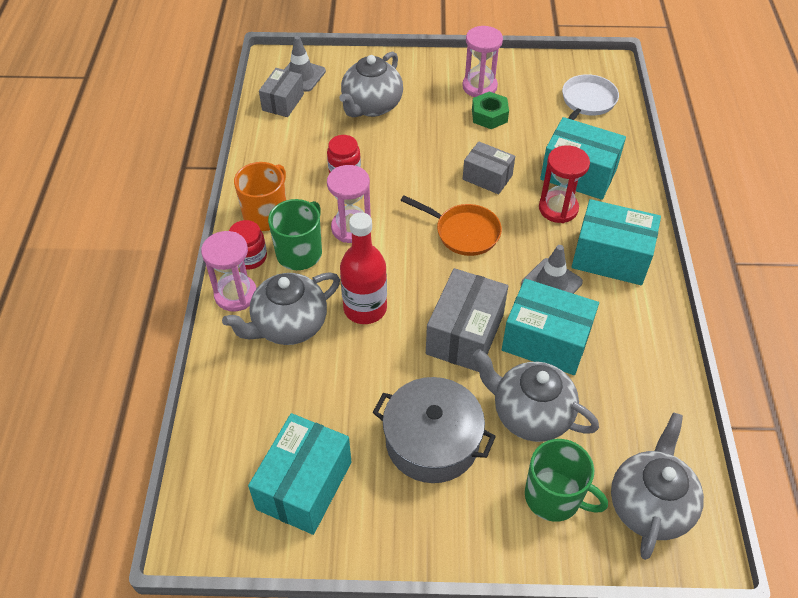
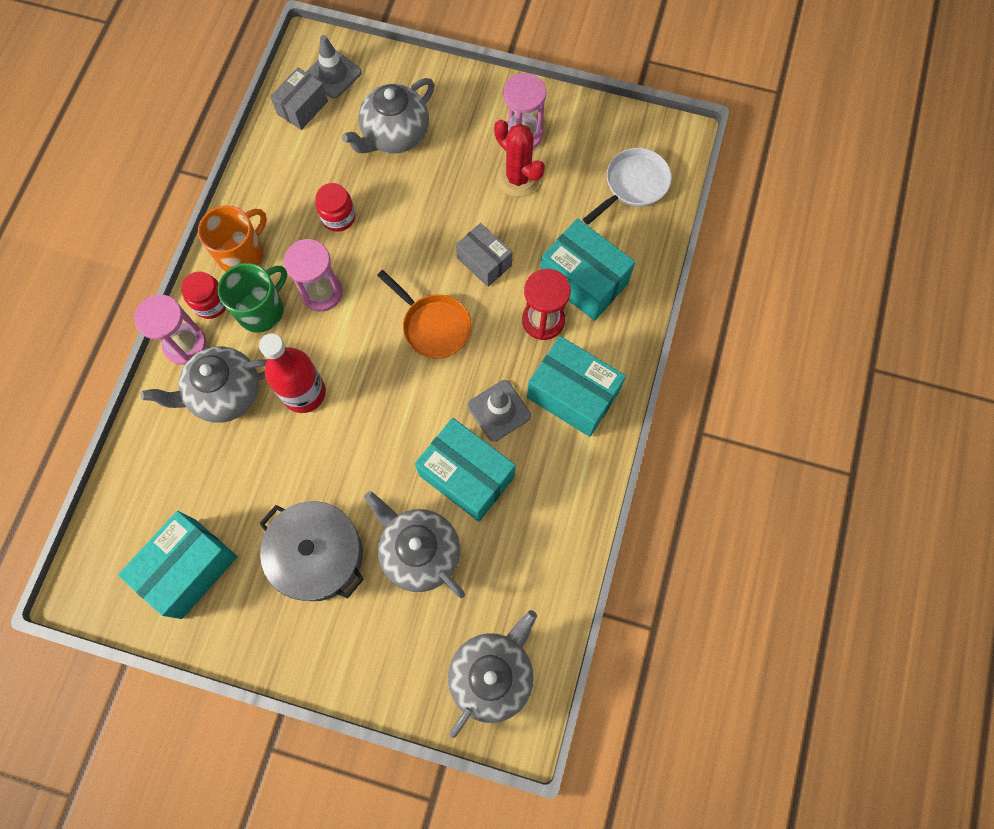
camera: 15 degrees right, 20 degrees up
(464, 334) = (390, 447): grey box -> none
(489, 115) = (518, 178): green nut -> red cactus
(554, 497) = (408, 642): green mug -> none

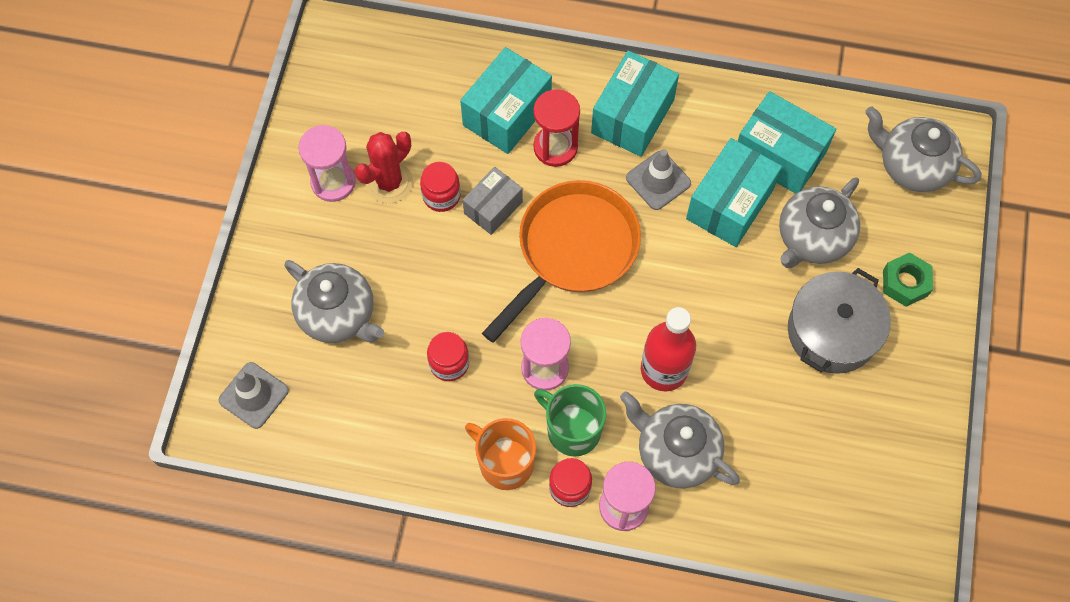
camera: 95 degrees left, 5 degrees down
(189, 568) = (868, 455): turquoise box -> turquoise box (779, 155)
(225, 394) = (675, 452): grey teapot -> grey teapot turned 150 degrees clockwise
(302, 107) = (302, 424): grey box -> none
(359, 640) = (905, 283): none -> green nut
(433, 326) = (573, 250): orange pan -> orange pan, size x1.66
(500, 220) = (441, 196): none -> red jar
(633, 185) = (391, 73): white pan -> none

